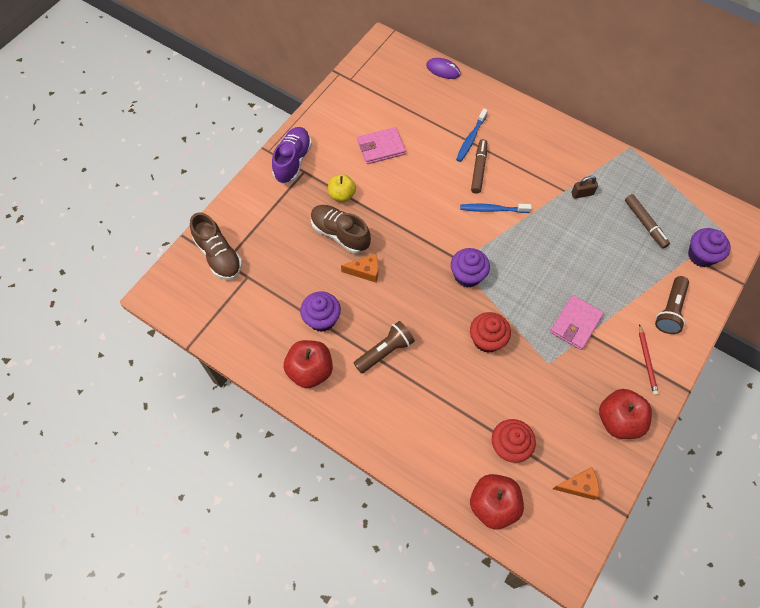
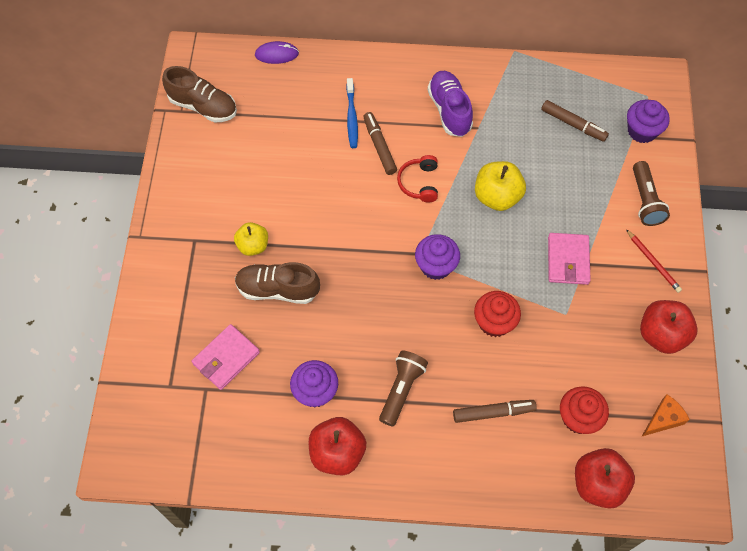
camera: 30 degrees left, 0 degrees up
(219, 256) = (158, 383): brown shoe -> brown shoe (203, 106)
(293, 161) = (175, 235): purple shoe -> purple shoe (449, 110)
(365, 271) = (329, 316): orange cheese -> none
(381, 147) = (263, 172): pink wallet -> pink wallet (226, 358)
(443, 405) = (493, 412): none -> brown marker
(493, 209) = (419, 183): blue toothbrush -> red headphones
(547, 248) = (497, 196): none -> yellow apple
(582, 193) = (496, 122): brown padlock -> none

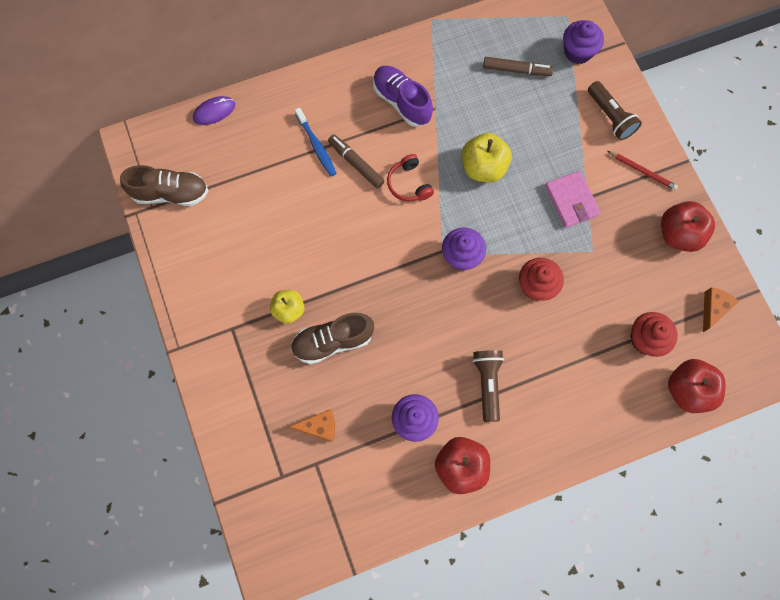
camera: 25 degrees left, 10 degrees up
(226, 358) = (319, 427): pink wallet -> orange cheese
(493, 412) = (573, 368): brown marker -> none

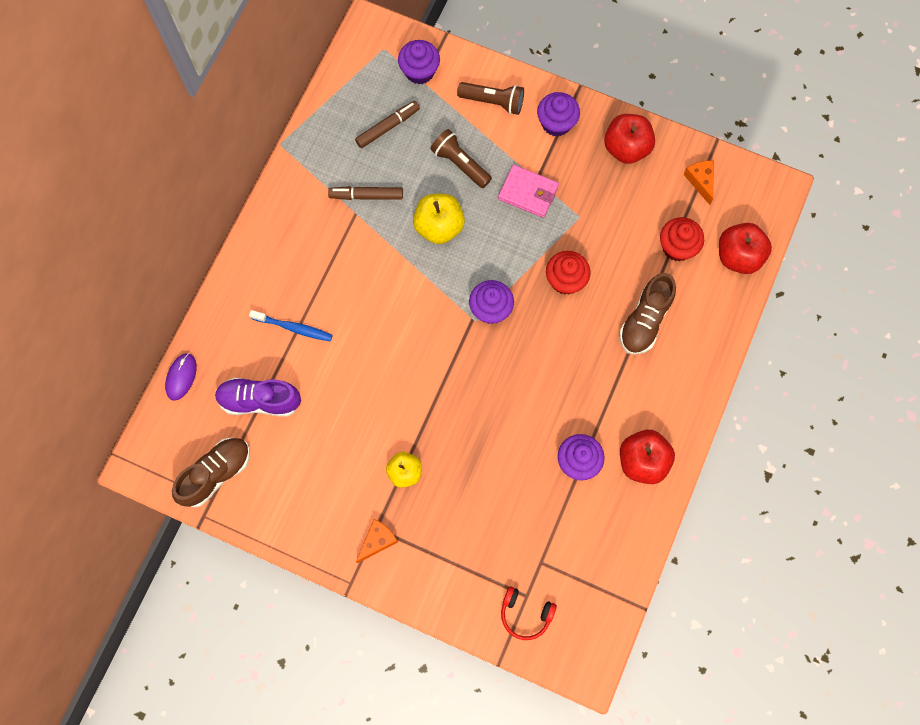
camera: 45 degrees left, 0 degrees up
(319, 427) = (516, 534): orange cheese -> orange cheese (377, 541)
(332, 341) = (461, 463): brown shoe -> brown shoe (645, 320)
(356, 164) = (340, 313): brown marker -> brown marker (367, 196)
(402, 102) = (325, 232): purple shoe -> purple shoe (259, 400)
(409, 184) = (396, 291): red headphones -> red headphones (525, 614)
(487, 383) = (602, 384): brown flashlight -> brown flashlight (460, 164)
(642, 171) = (556, 123): red pencil -> purple cupcake

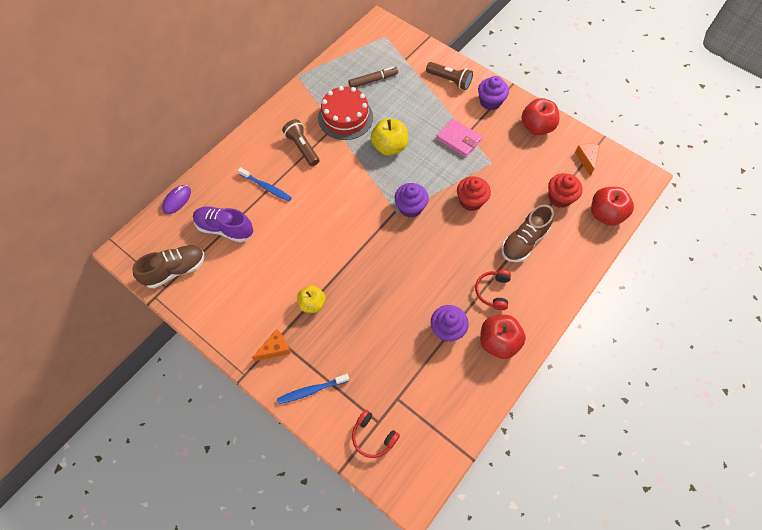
camera: 15 degrees right, 10 degrees down
(367, 196) = (345, 117): brown marker -> red cake
(419, 71) = (405, 53): purple cupcake -> none
(438, 580) = (312, 390): none -> blue toothbrush
(460, 164) = (416, 112): brown flashlight -> brown flashlight (302, 147)
(621, 398) = (493, 291): none -> red headphones

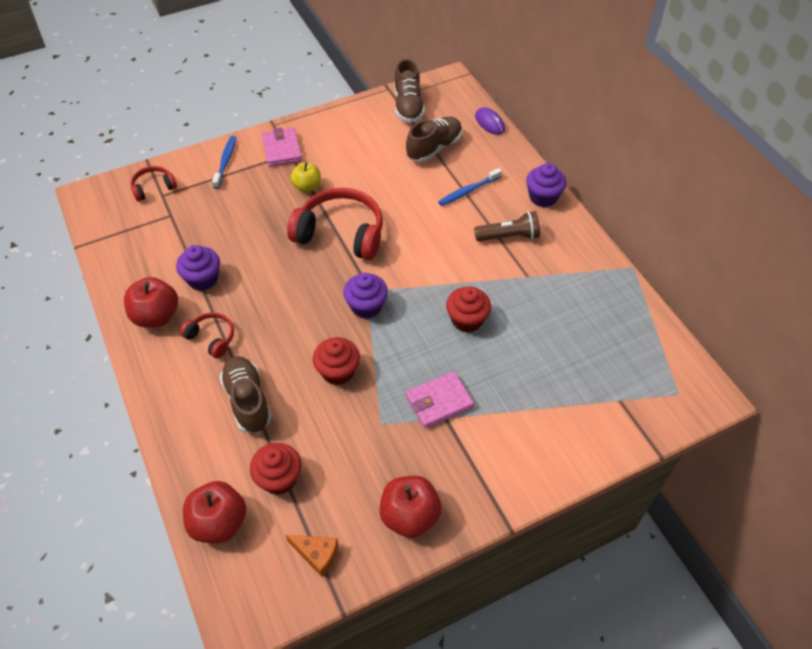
camera: 115 degrees right, 10 degrees down
(225, 228) = (434, 148): purple shoe -> brown shoe
(275, 348) = (282, 150): orange cheese -> pink wallet
(345, 117) = (537, 292): red cake -> none
(352, 254) = (341, 233): none -> red headphones
(373, 80) = (591, 345): brown marker -> none
(389, 147) = (467, 320): yellow apple -> red cupcake
(449, 80) = (553, 440): brown flashlight -> none
(490, 102) = (487, 476): purple cupcake -> purple cupcake (543, 197)

